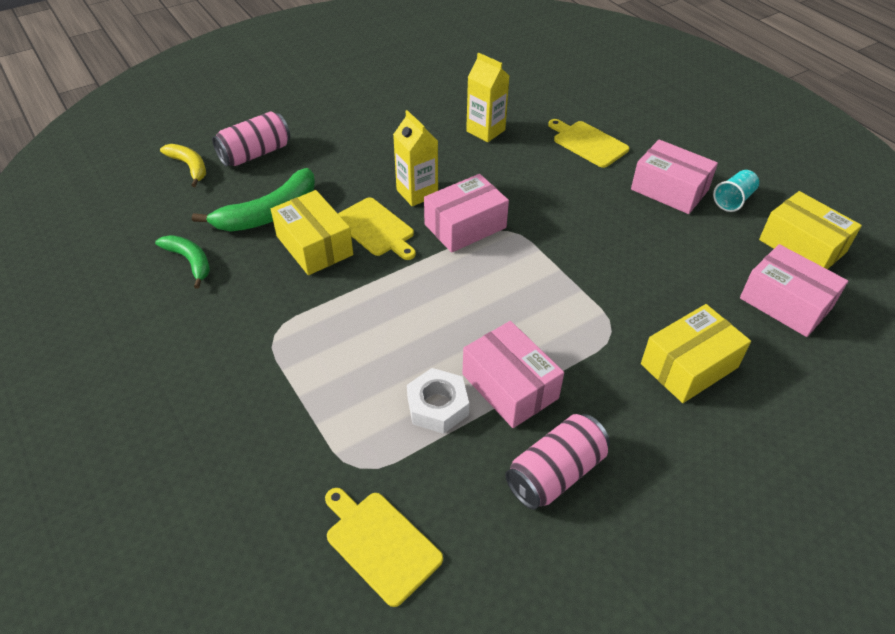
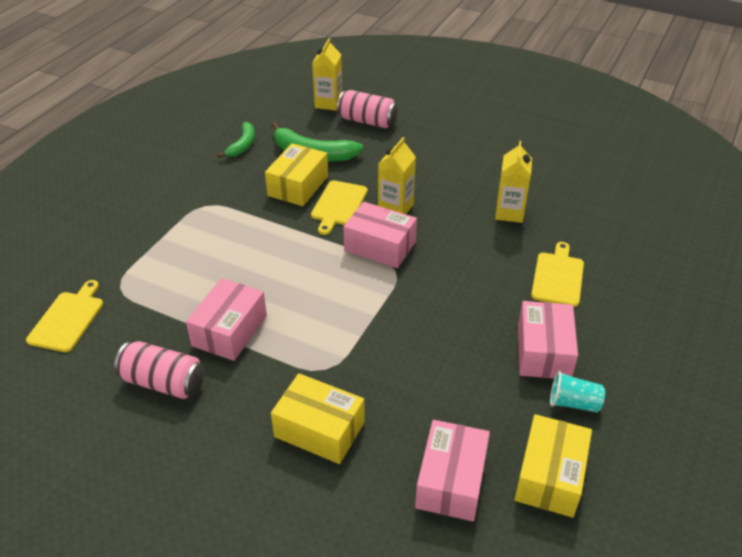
camera: 60 degrees right, 5 degrees down
(189, 167) = (328, 103): yellow banana -> yellow carton
(437, 406) = (189, 301): white nut -> none

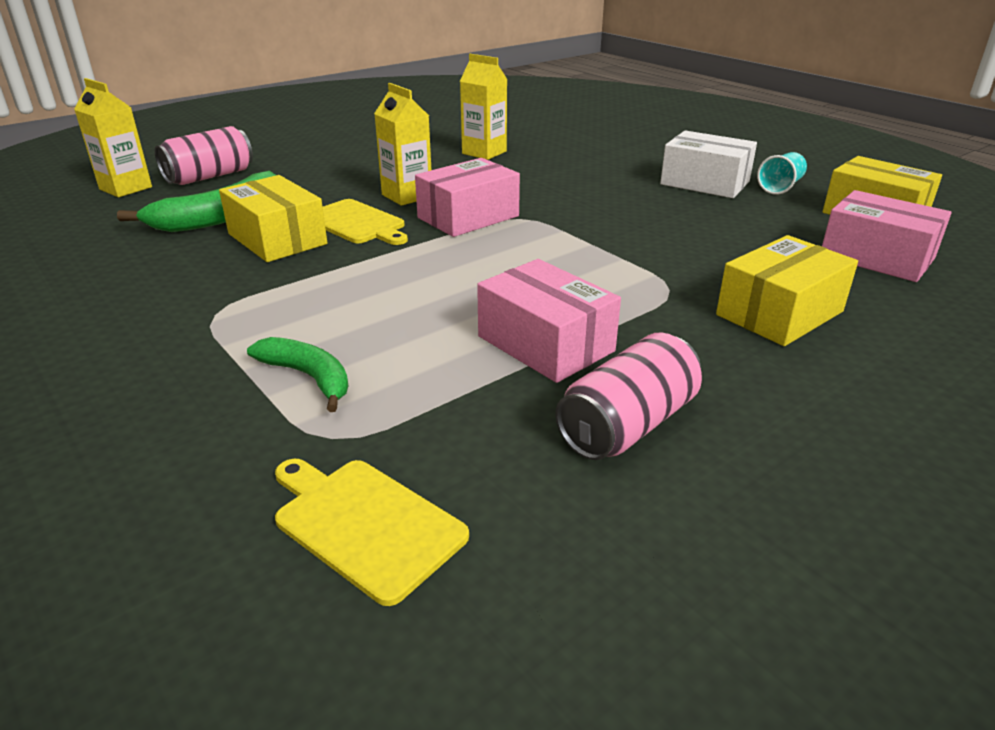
camera: 65 degrees left, 10 degrees down
(242, 145) = (109, 258): green banana -> green banana (309, 377)
(543, 352) = (705, 183): pink box -> white box
(558, 277) = (602, 156): yellow cutting board -> none

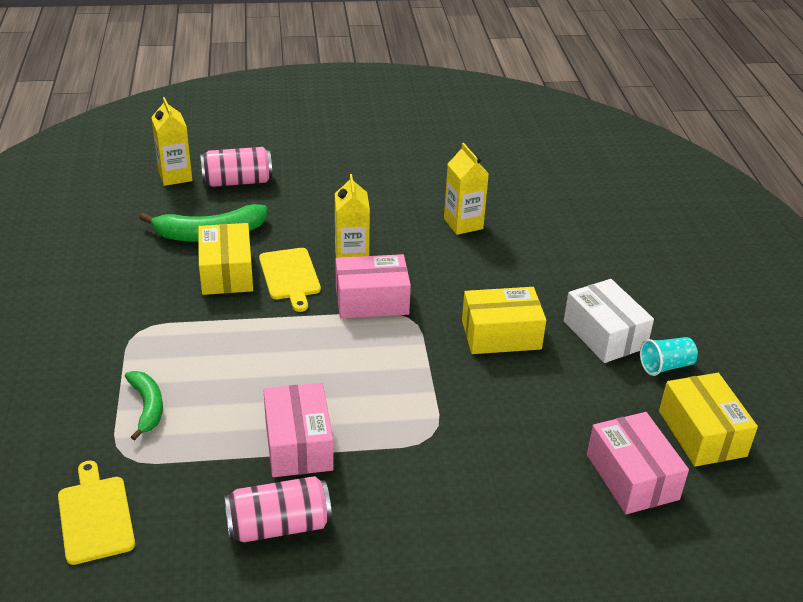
camera: 30 degrees right, 5 degrees up
(779, 313) = (479, 492): yellow box -> yellow box (501, 334)

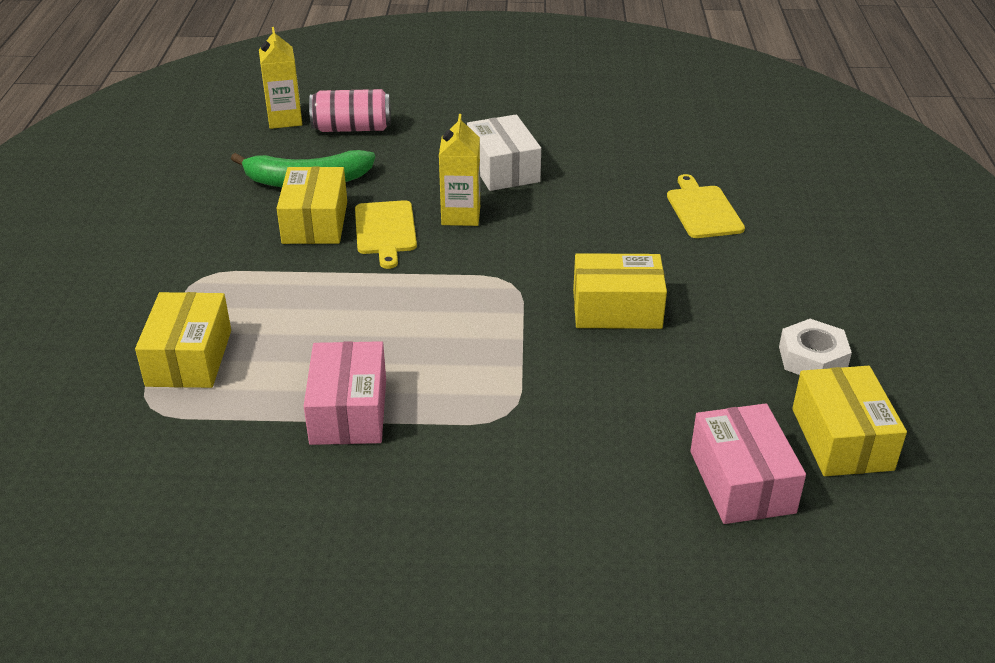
camera: 10 degrees right, 0 degrees up
(95, 516) = (100, 469): yellow cutting board -> yellow cutting board (703, 210)
(147, 407) = (189, 358): green banana -> yellow box
(278, 526) = (303, 498): pink can -> none
(372, 300) = (473, 262): pink box -> none
(463, 224) = (600, 186): yellow carton -> none
(604, 334) = (743, 317): white box -> white box (503, 169)
(666, 366) = (812, 358): turquoise cup -> white nut

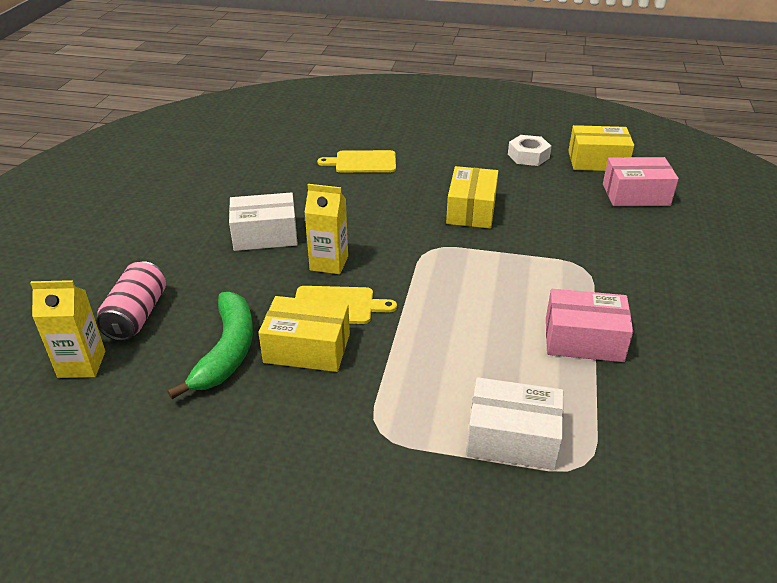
camera: 80 degrees left, 0 degrees up
(189, 358) = (512, 438): yellow box -> white box

